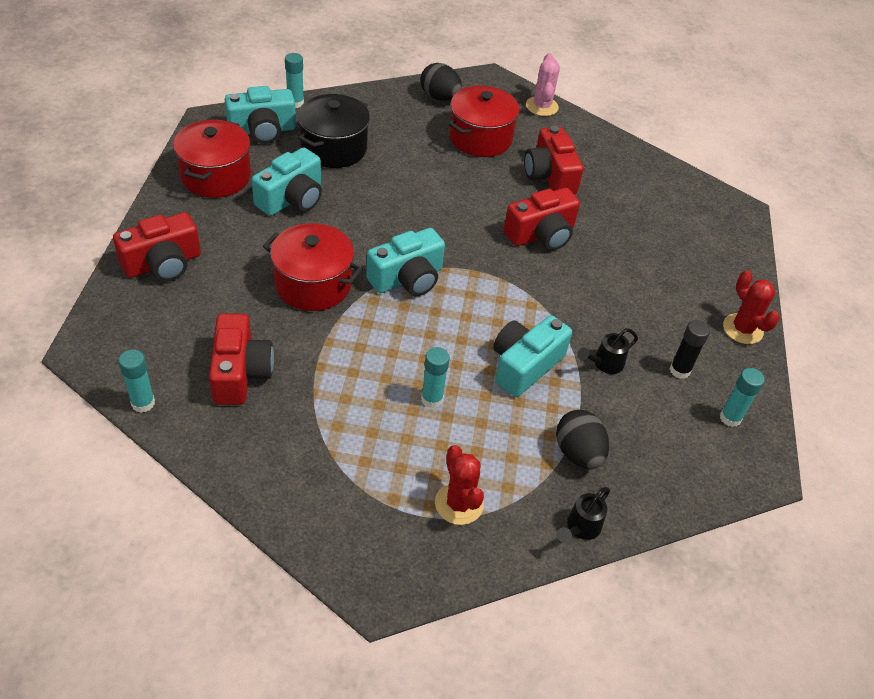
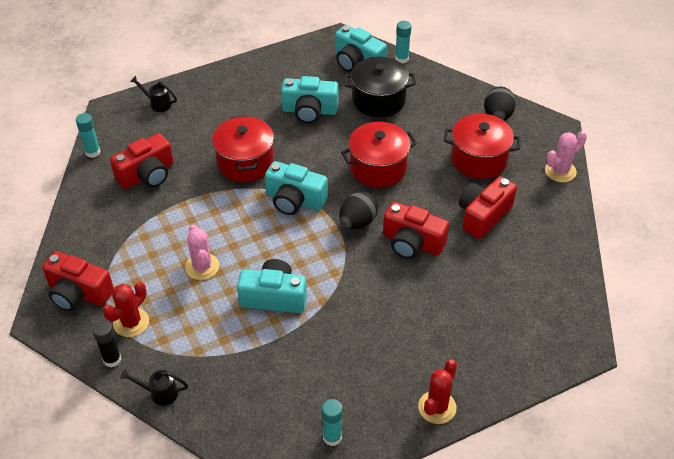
camera: 60 degrees right, 0 degrees up
(163, 263) = (199, 95): red camera -> red camera (78, 293)
(216, 176) = (292, 70): red pot -> red pot (378, 168)
(432, 399) = (202, 267): turquoise glue stick -> pink cactus
(578, 453) = (221, 362): black egg -> black egg (358, 222)
(604, 364) = (316, 339): black watering can -> black watering can (157, 103)
(679, 370) = (352, 386): black glue stick -> black glue stick (112, 359)

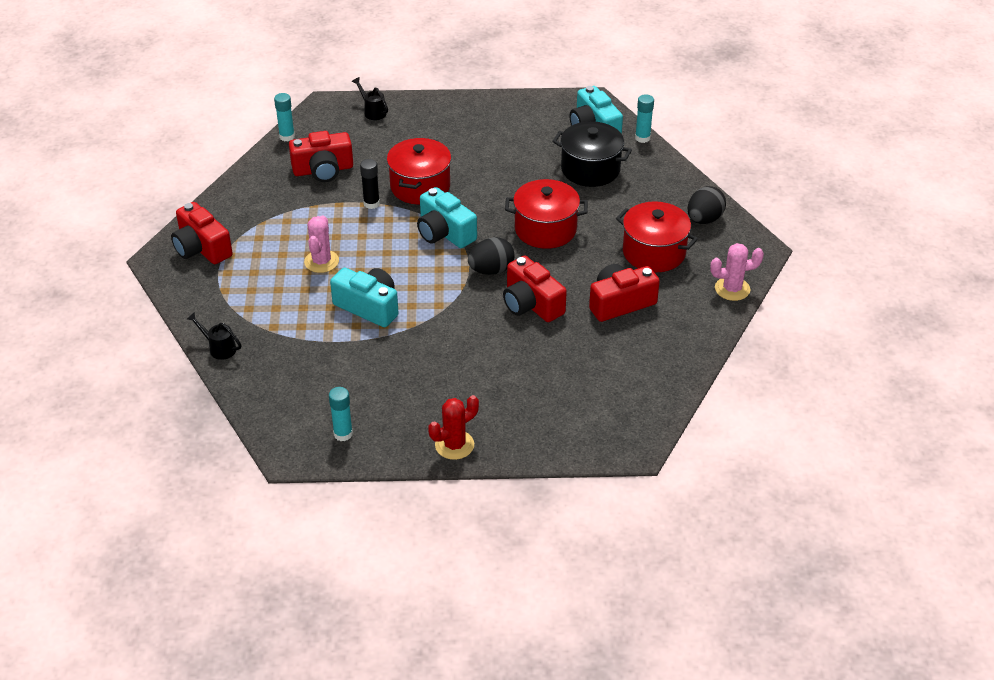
camera: 25 degrees right, 5 degrees down
(112, 359) = (196, 309): black glue stick -> black glue stick (371, 203)
(131, 322) = (231, 286): red cactus -> none
(309, 111) = (514, 159): turquoise camera -> none

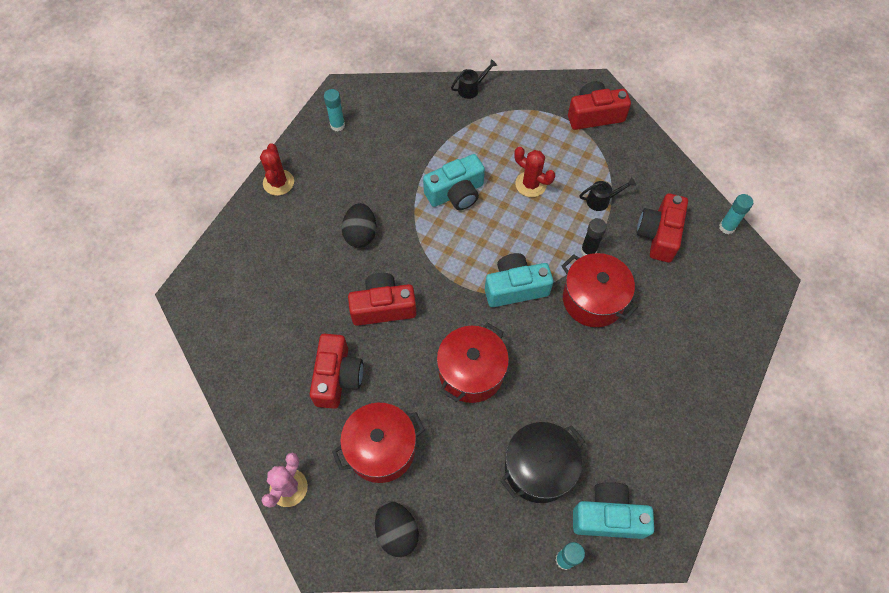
camera: 120 degrees right, 20 degrees up
(321, 261) = (530, 184): pink cactus -> red cactus
(373, 111) = (738, 315): black watering can -> black watering can (601, 200)
(491, 270) = (444, 299): black egg -> black egg (361, 234)

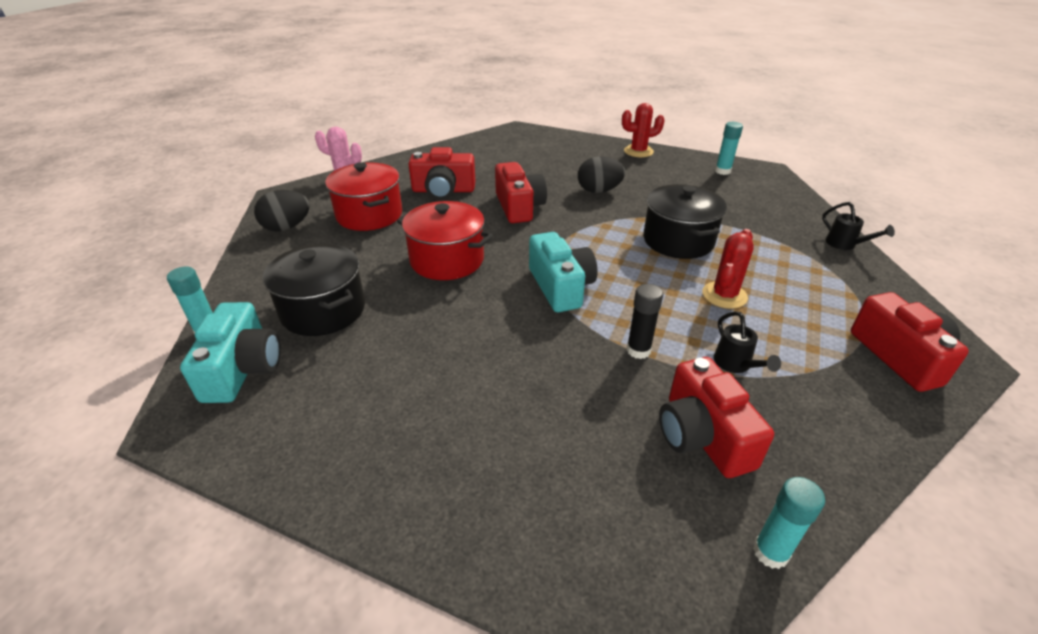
camera: 85 degrees right, 25 degrees down
(456, 193) = (678, 240): turquoise camera -> black pot
(593, 300) = (557, 355): red pot -> none
(659, 235) = (702, 436): red camera -> red camera turned 120 degrees counterclockwise

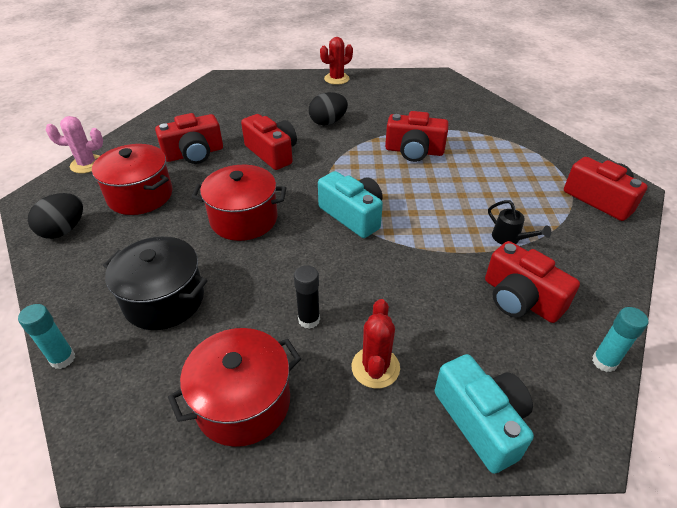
camera: 25 degrees left, 5 degrees up
(242, 369) = (128, 380): turquoise camera -> turquoise camera (481, 421)
(323, 427) = (243, 402): none -> red pot
(638, 350) = (441, 249): black glue stick -> black glue stick (309, 320)
(678, 240) = (414, 151): black pot -> red camera
(722, 171) = (410, 83): turquoise glue stick -> none
(724, 295) = (471, 187): red cactus -> red cactus (375, 367)
(845, 244) = (524, 125): black watering can -> none

